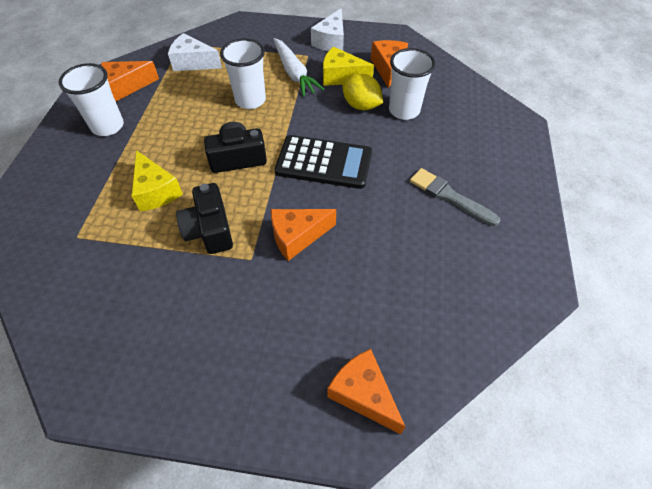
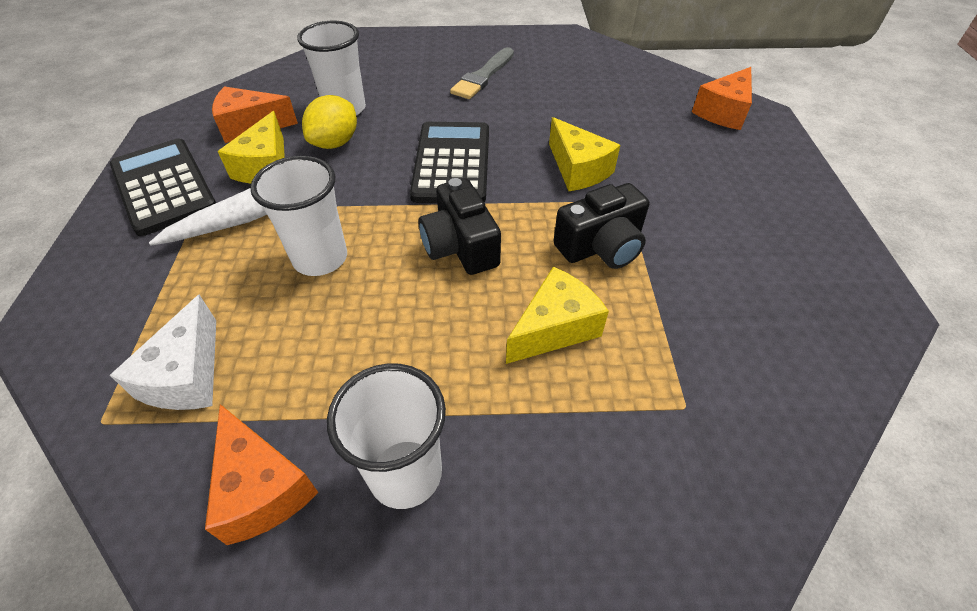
camera: 100 degrees left, 5 degrees down
(297, 237) = (578, 169): orange cheese -> yellow cheese
(331, 41) = (164, 186): white cheese -> black calculator

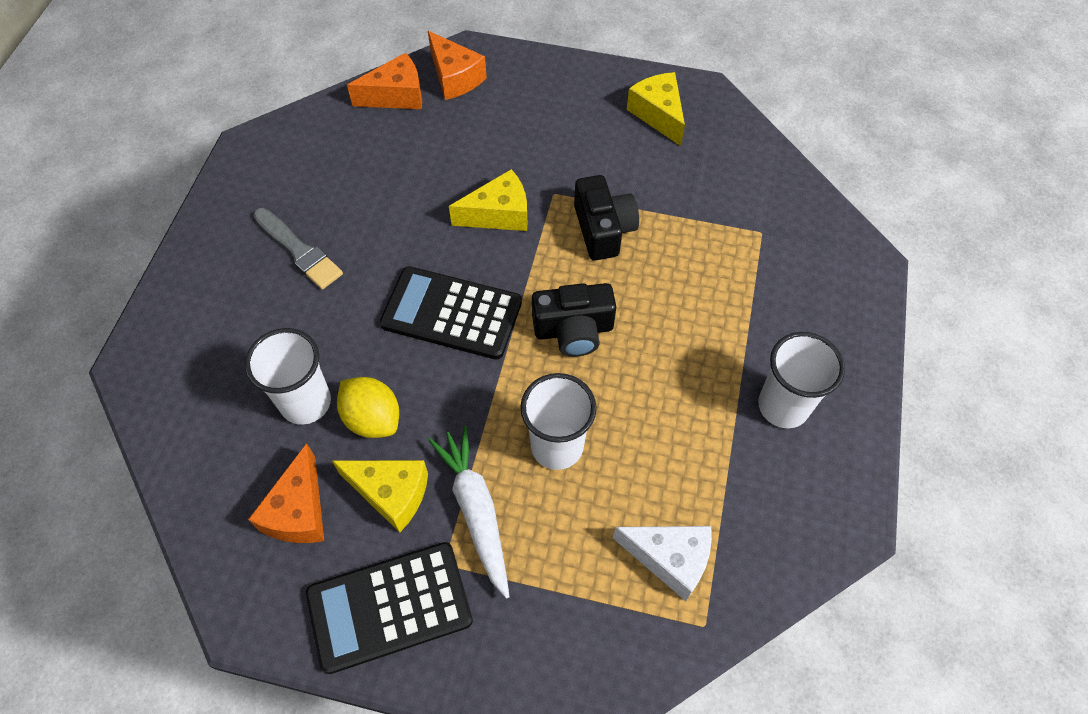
camera: 75 degrees left, 10 degrees up
(262, 488) = (780, 499): orange cheese -> orange cheese (396, 95)
(554, 328) = (680, 286): yellow cheese -> yellow cheese (658, 114)

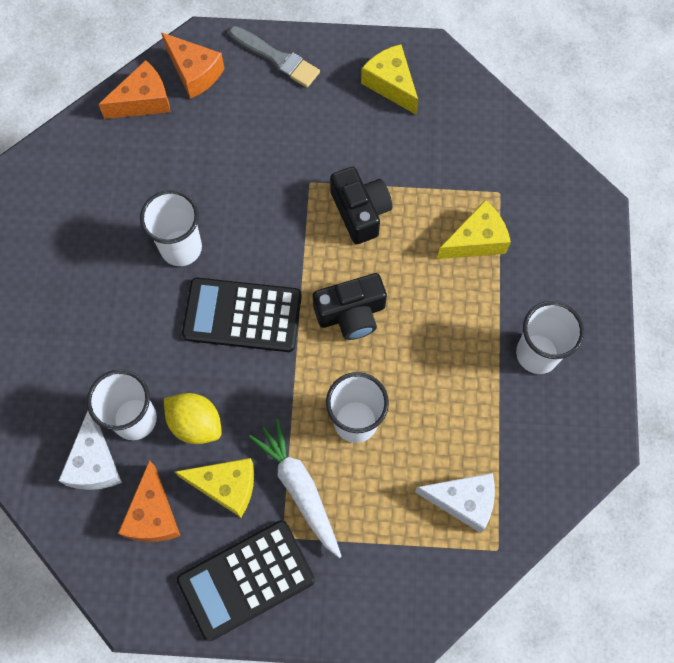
camera: 10 degrees left, 10 degrees up
(248, 442) = (94, 463): none -> white cheese
(299, 251) = (92, 277): grey brush -> grey brush (277, 58)
(401, 237) = (181, 248): none -> white cup
(499, 214) = (264, 211): yellow cheese -> yellow cheese (476, 240)

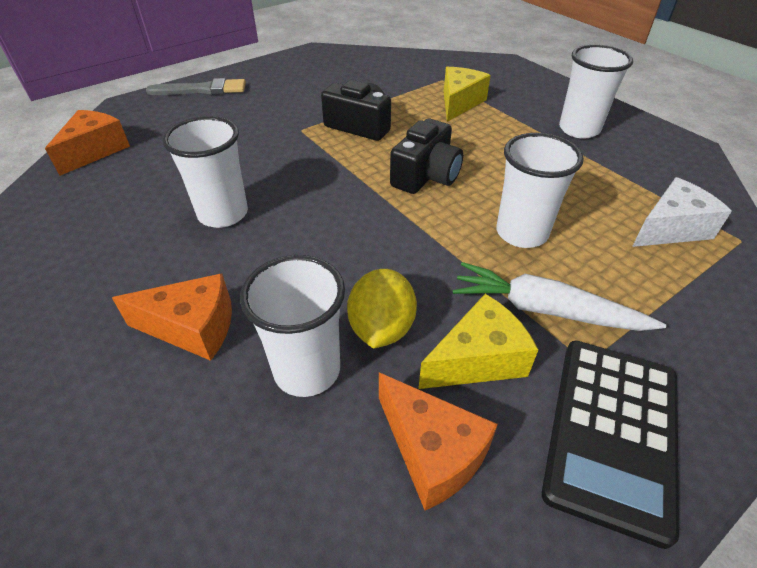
camera: 40 degrees left, 25 degrees down
(94, 463) = (298, 453): white cheese -> none
(194, 72) = (134, 120): orange cheese -> orange cheese (193, 328)
(195, 423) = (381, 328): yellow lemon -> yellow lemon turned 75 degrees counterclockwise
(242, 315) = (334, 224): black calculator -> none
(391, 84) = (305, 70): yellow cheese -> none

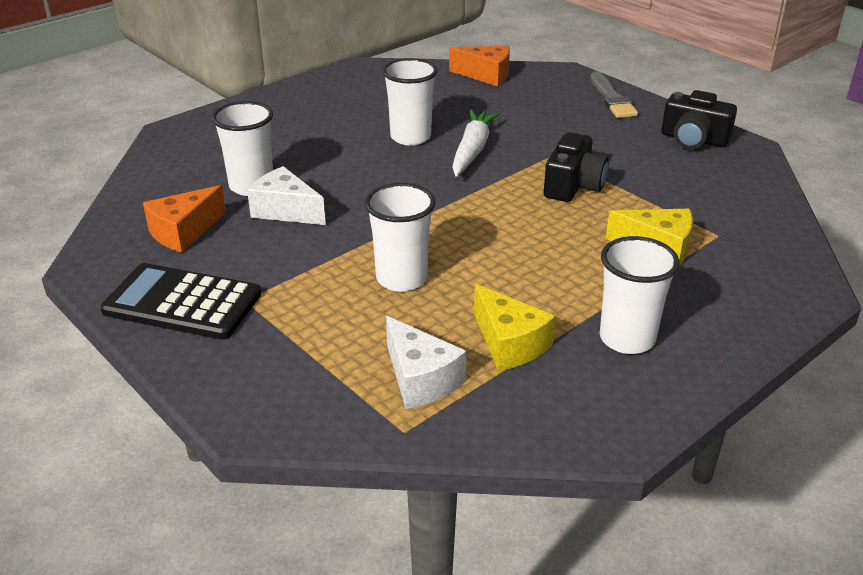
camera: 85 degrees right, 10 degrees down
(193, 328) = (290, 144): orange cheese -> none
(381, 328) = (285, 211): yellow lemon -> white cheese
(426, 176) = (487, 226): black camera -> black camera (693, 139)
(478, 359) = (253, 250): yellow cheese -> yellow cheese (509, 343)
(546, 310) = (301, 284): white carrot -> white carrot (472, 150)

